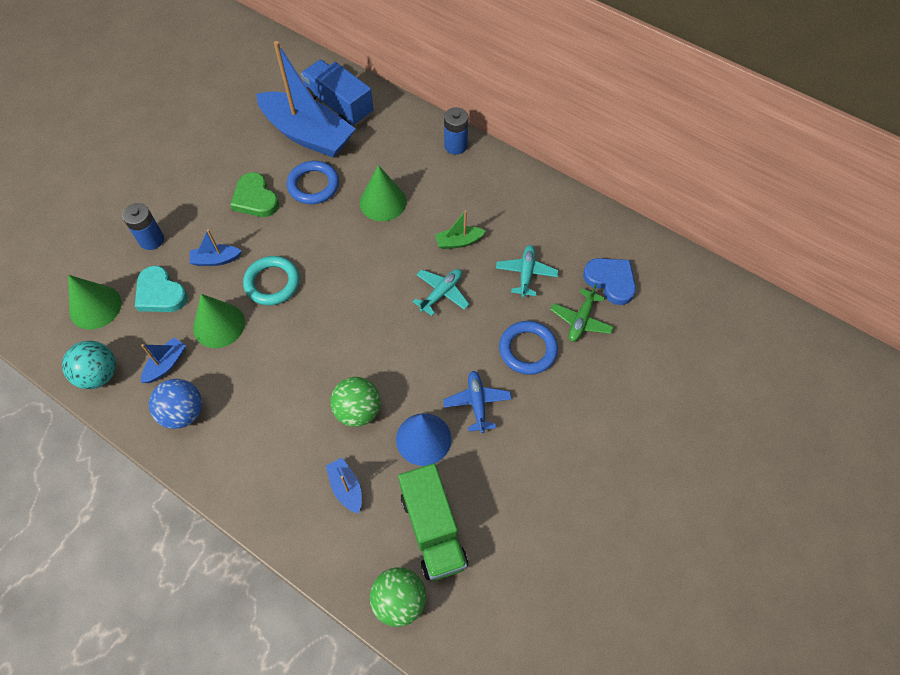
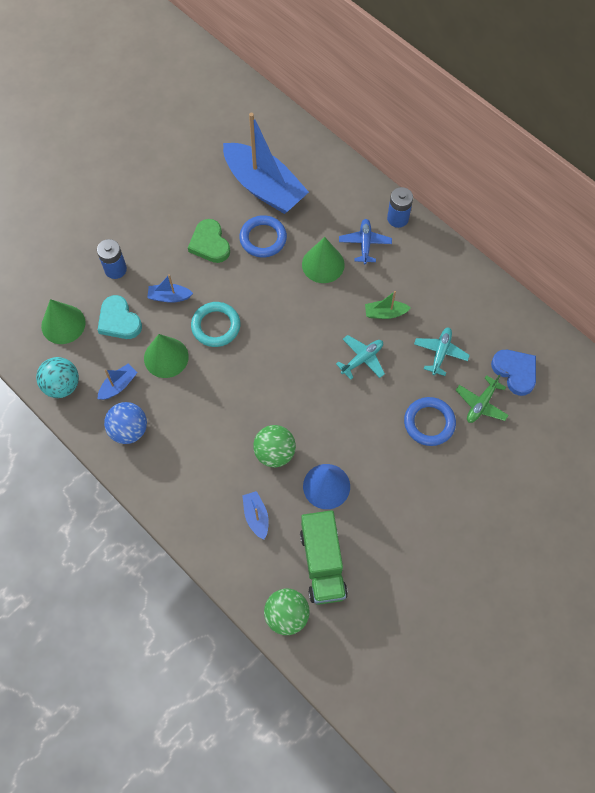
camera: 10 degrees right, 5 degrees up
(339, 105) = (296, 162): blue truck -> none
(477, 403) = (377, 463): blue plane -> blue plane (365, 244)

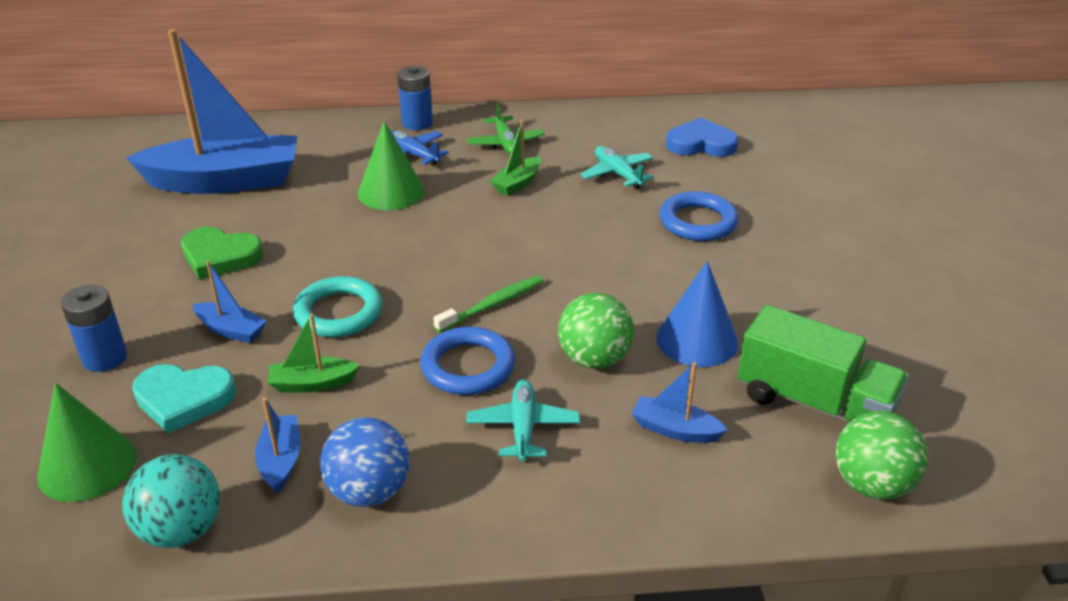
camera: 50 degrees left, 30 degrees down
(166, 357) = (312, 383): green cone -> green boat
(169, 297) = (231, 330): blue boat -> blue boat turned 105 degrees counterclockwise
(263, 238) = (286, 215): blue ring -> blue ring (468, 366)
(276, 382) = (493, 305): none -> green toothbrush
(362, 359) = (553, 226): turquoise plane -> turquoise plane (523, 427)
(481, 404) = (714, 179): green plane -> green plane (505, 143)

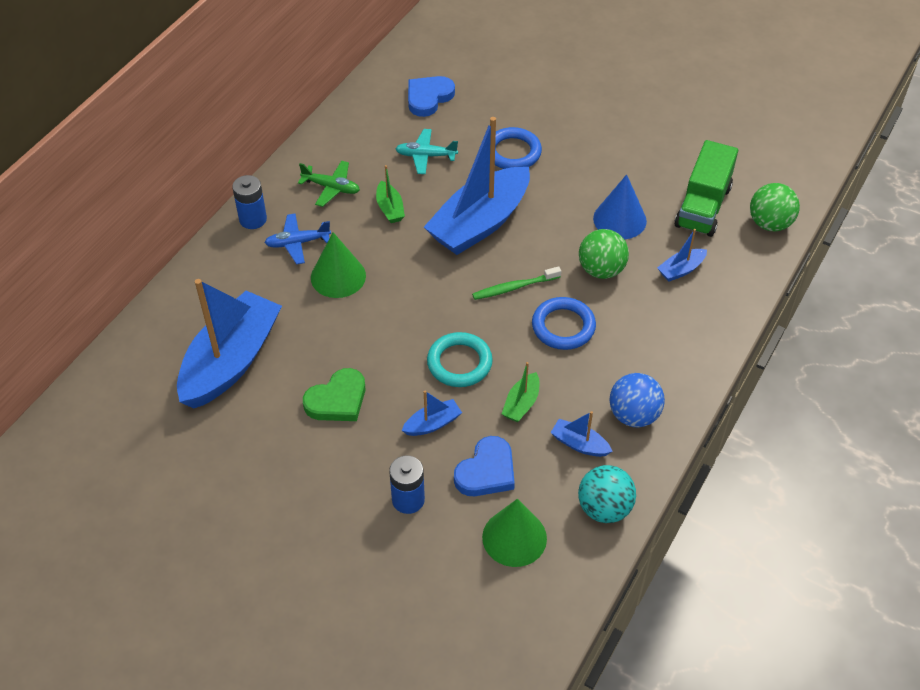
camera: 55 degrees left, 15 degrees up
(183, 399) = (486, 471): turquoise heart -> blue heart
(493, 305) = (514, 287): green toothbrush -> green toothbrush turned 105 degrees counterclockwise
(523, 427) = (633, 328): turquoise plane -> none
(563, 243) = (480, 223): none -> blue boat
(814, 403) = (703, 206): green truck -> green truck turned 135 degrees clockwise

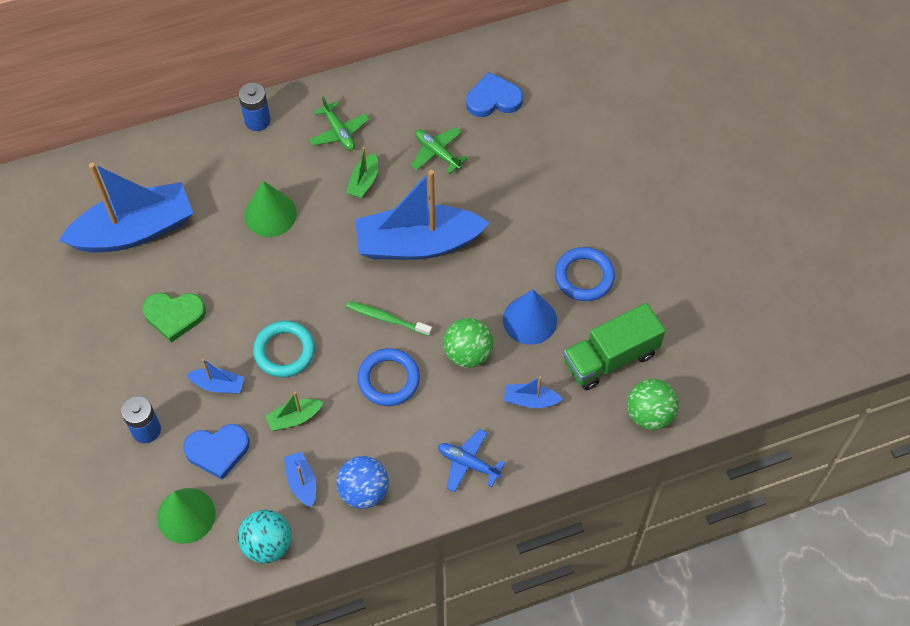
camera: 40 degrees right, 10 degrees up
(297, 243) = (269, 164): blue plane -> blue plane (468, 463)
(426, 156) = (437, 153): turquoise plane -> green plane
(513, 152) = (508, 197): blue ring -> blue ring (584, 276)

